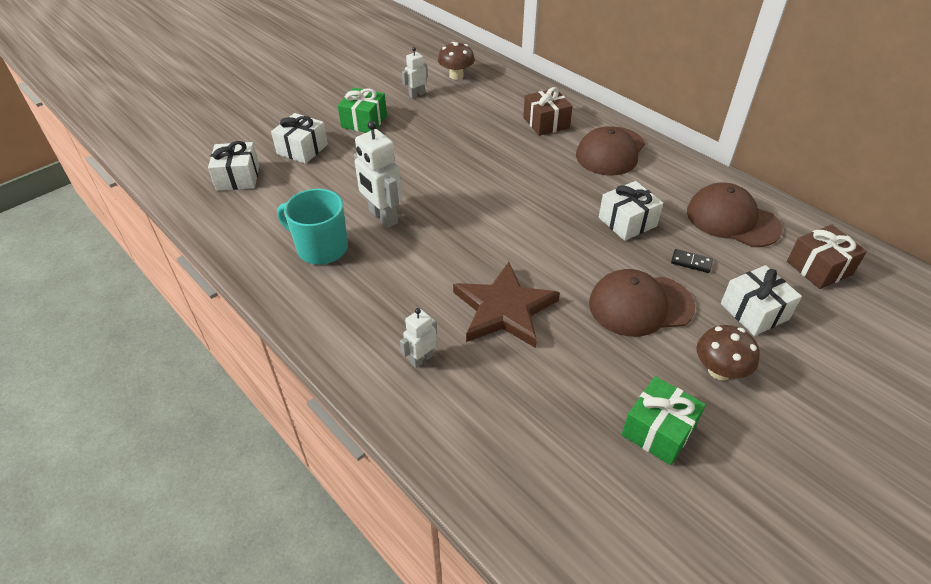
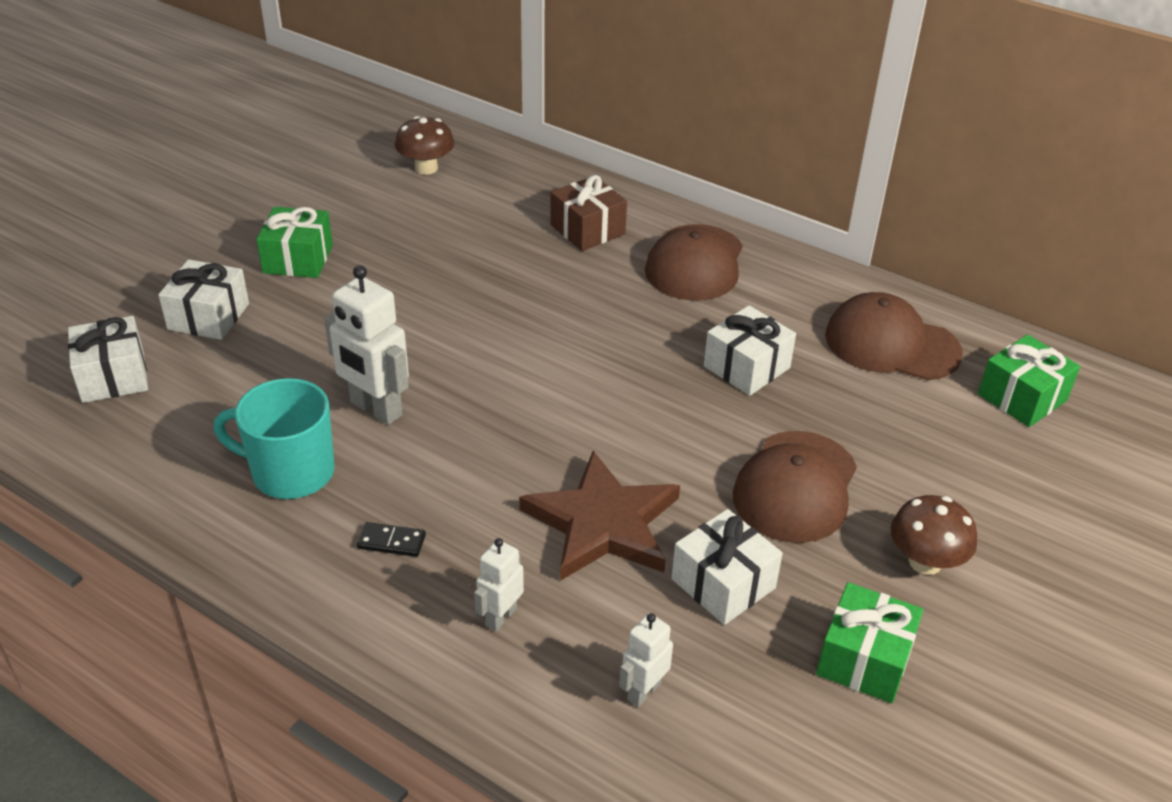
camera: 15 degrees left, 5 degrees down
(416, 94) = (371, 205): white robot -> white robot (643, 691)
(640, 305) = (796, 487): brown cap -> brown cap turned 45 degrees counterclockwise
(691, 262) = (850, 414): black domino -> black domino (391, 542)
(754, 311) = (951, 472): white gift -> white gift (723, 583)
(819, 268) = (1022, 397): brown gift -> green gift

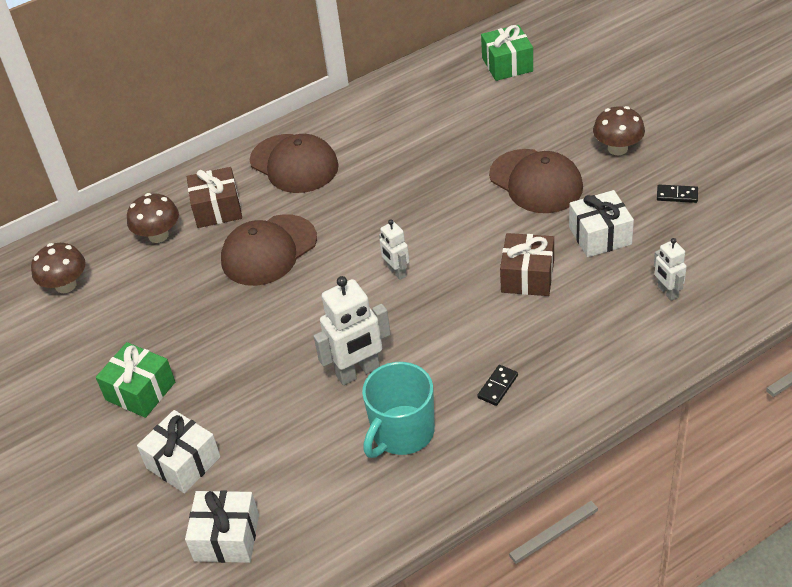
camera: 60 degrees left, 5 degrees up
(500, 617) = (586, 344): white robot -> white robot (396, 272)
(525, 202) = (158, 235): none -> brown mushroom
(603, 523) = (527, 276): brown star -> brown gift
(746, 367) = (417, 170): white gift -> none
(864, 659) = (677, 195): green gift -> black domino
(891, 344) = (432, 100): brown cap -> brown cap (269, 250)

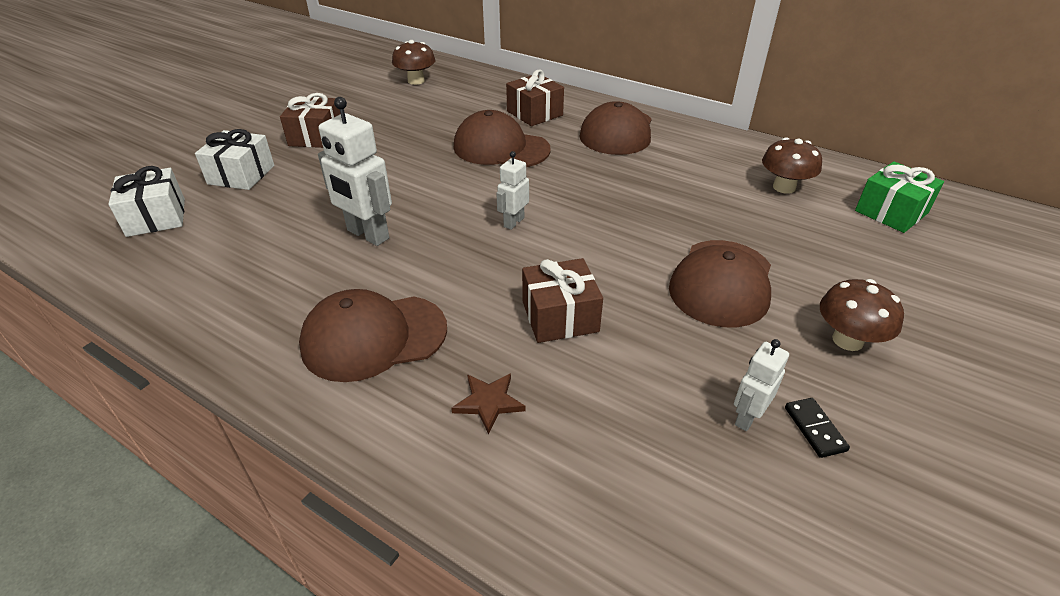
camera: 60 degrees right, 5 degrees down
(140, 391) = (316, 136): green gift -> brown gift
(158, 235) = (488, 99): brown mushroom -> brown mushroom (784, 187)
(402, 433) = (291, 284): turquoise mug -> none
(498, 386) = (374, 337): black domino -> brown cap
(592, 335) = (489, 402): none -> brown star
(600, 236) = (671, 364): white gift -> none
(667, 292) = (609, 467): white robot -> white robot (747, 417)

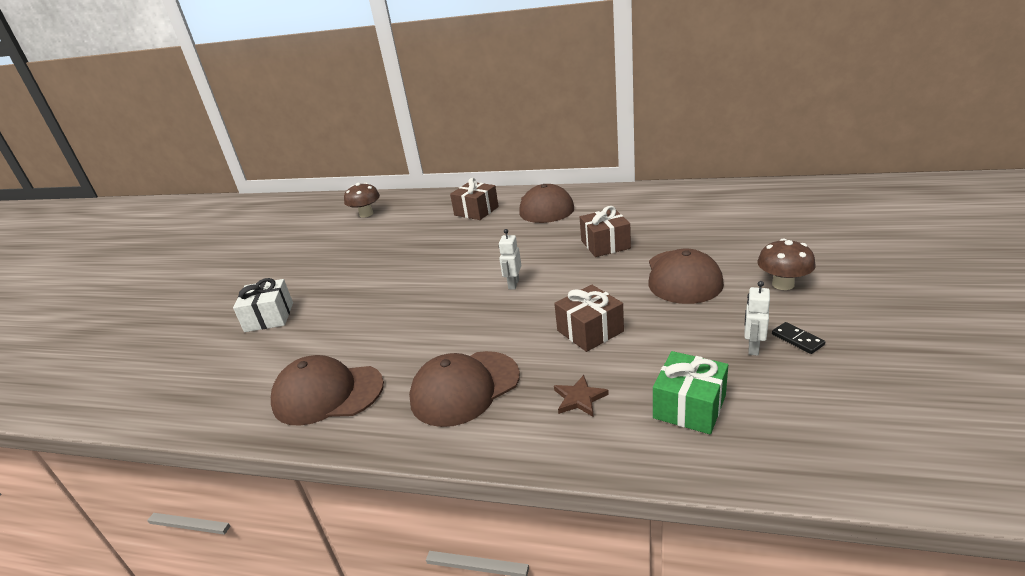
camera: 15 degrees left, 10 degrees down
(156, 217) = (217, 368): white gift -> none
(316, 136) = (313, 273): brown gift -> brown gift (605, 244)
(367, 235) = (408, 325): white robot -> none
(501, 148) = (468, 240): brown cap -> brown cap (327, 394)
(784, 187) = (683, 209): brown mushroom -> none
(891, 212) = (759, 204): green gift -> green gift (689, 407)

